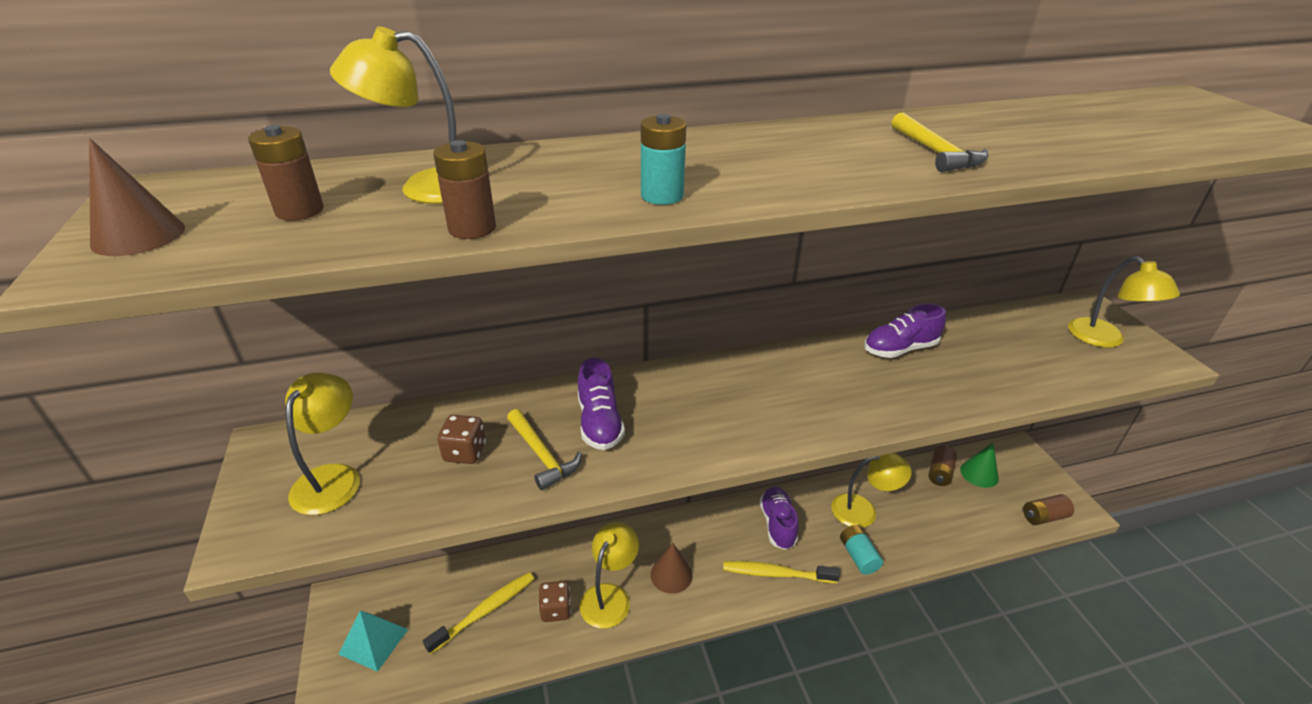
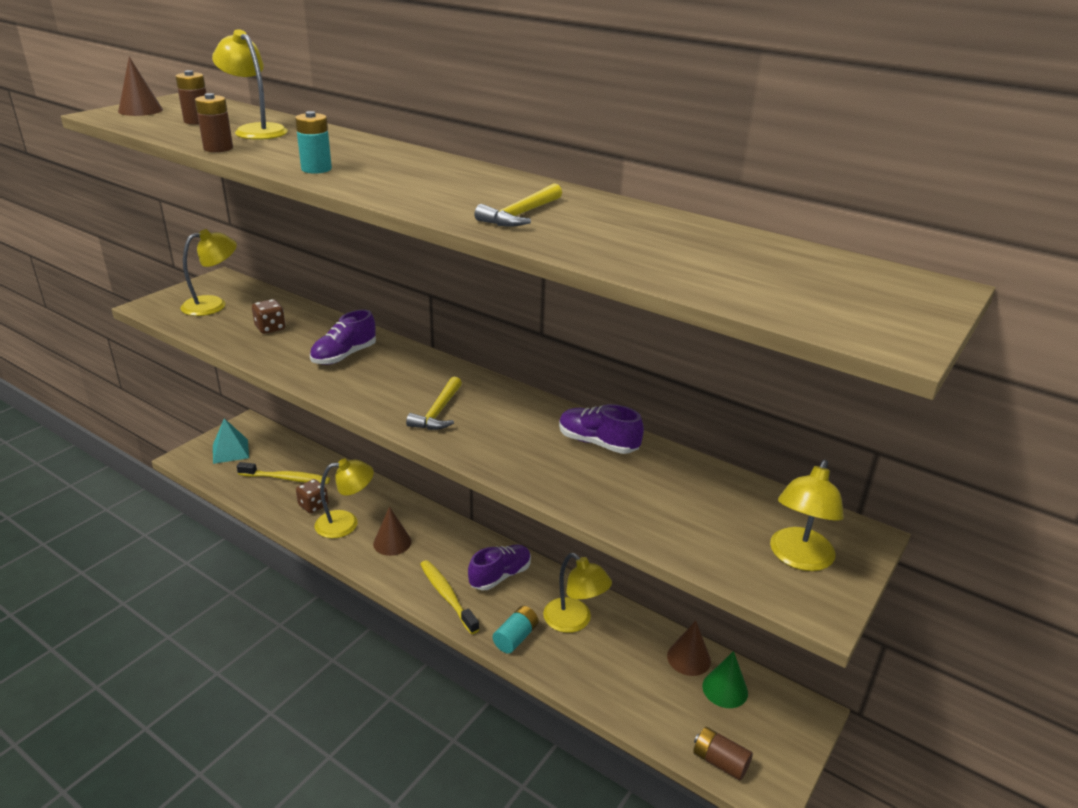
camera: 50 degrees right, 5 degrees down
(542, 455) = (292, 350): yellow hammer -> yellow hammer (438, 412)
(939, 473) = (688, 658): brown battery -> brown cone

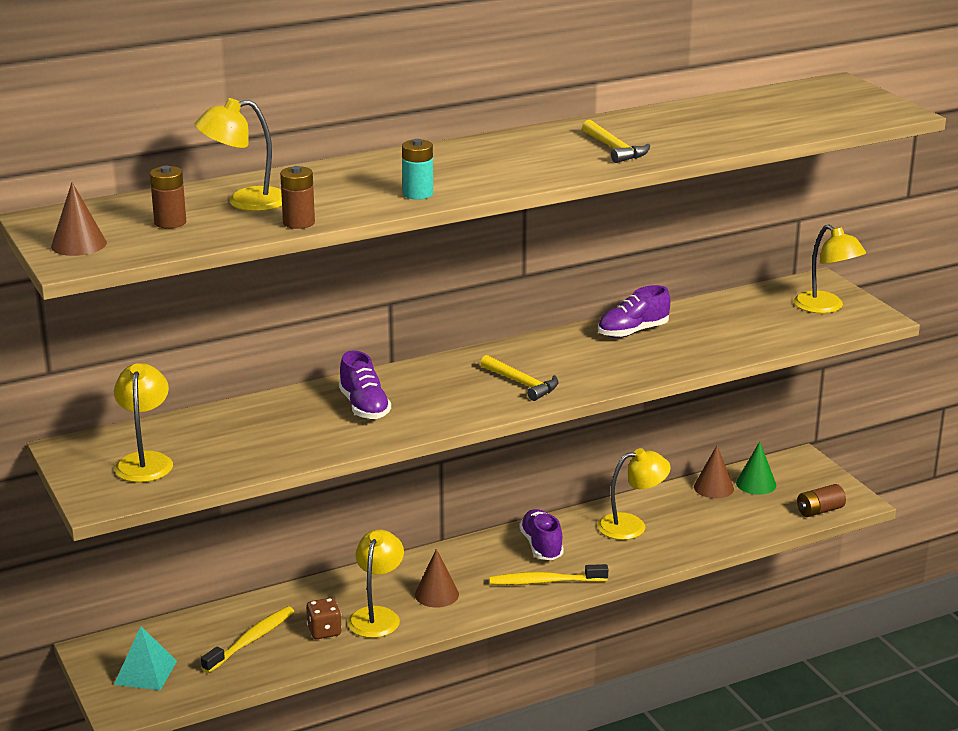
camera: 60 degrees left, 5 degrees down
(270, 328) = (252, 436): brown dice -> none
(515, 637) = (628, 560): turquoise battery -> none

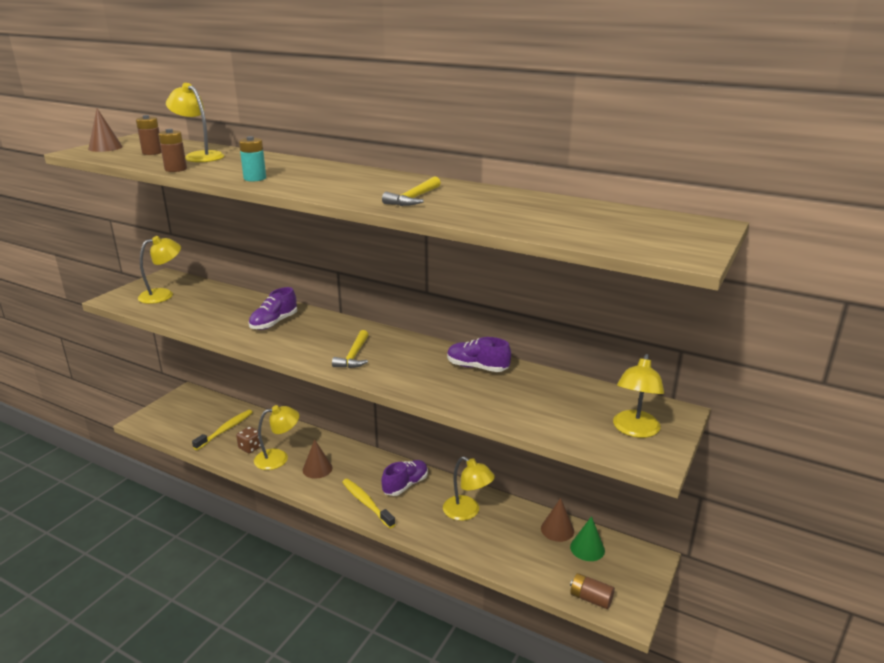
camera: 55 degrees right, 0 degrees up
(145, 672) = (177, 413): turquoise pyramid -> none
(251, 640) = (225, 430): yellow toothbrush -> yellow toothbrush turned 60 degrees counterclockwise

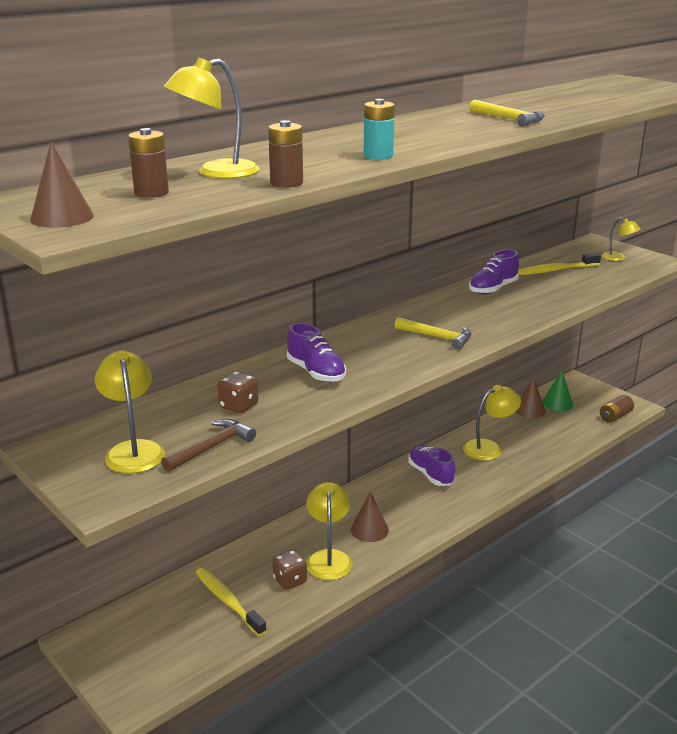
camera: 70 degrees left, 0 degrees up
(167, 312) = (212, 447): none -> brown hammer
(220, 309) = (238, 406): none -> brown dice
(366, 503) = (450, 504): yellow toothbrush -> yellow toothbrush (555, 270)
(634, 430) = (618, 258): yellow lamp -> yellow lamp, size x0.61

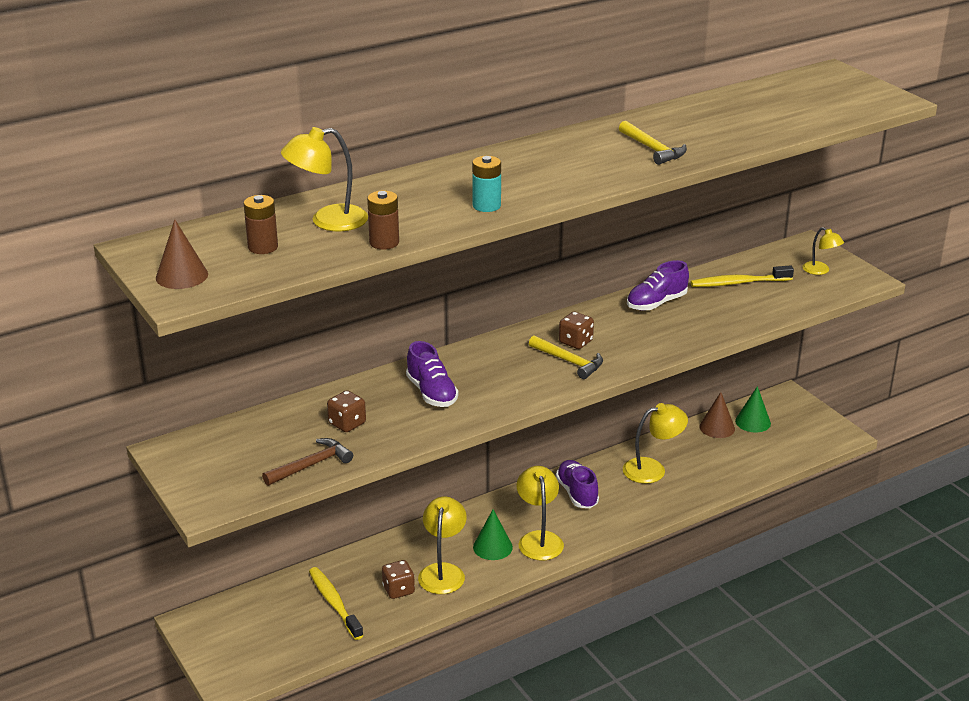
camera: 10 degrees right, 5 degrees up
(133, 450) = (241, 460): yellow lamp -> yellow lamp (539, 539)
(369, 530) = (492, 547): brown cone -> green cone
(436, 322) = (575, 342): none -> brown dice
(615, 416) = (812, 445): brown battery -> none

